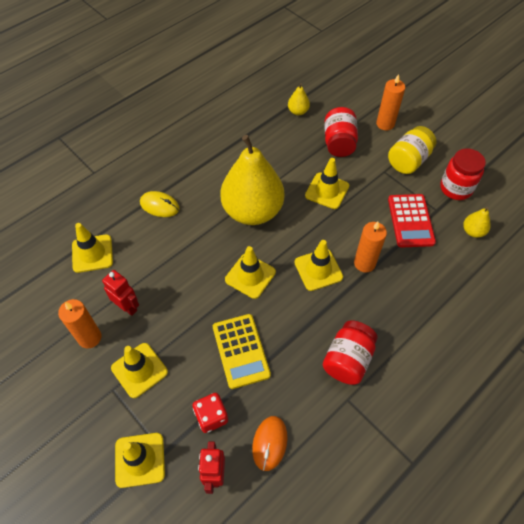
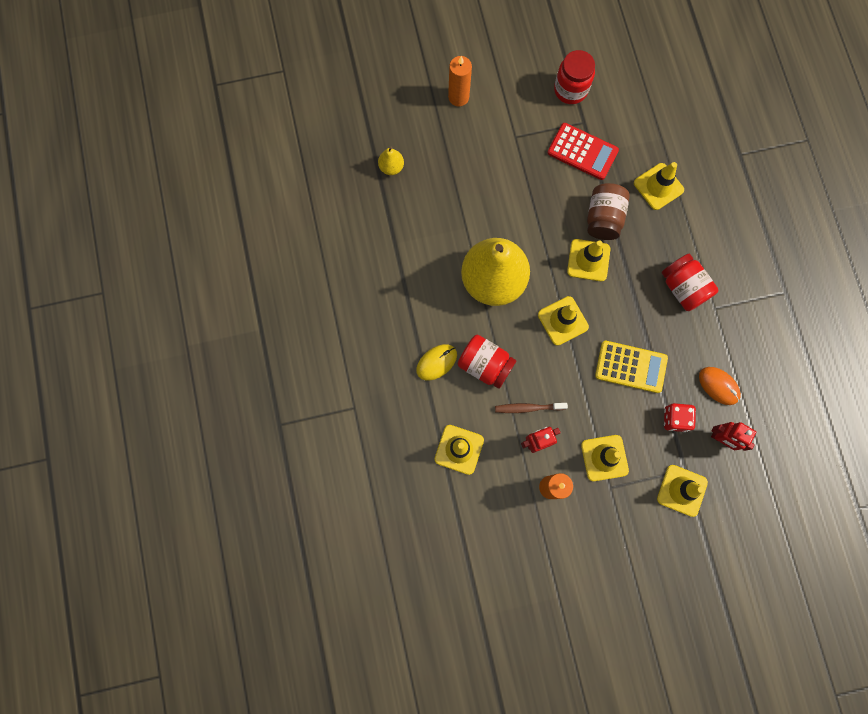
camera: 60 degrees left, 20 degrees up
(155, 286) = (528, 408): none -> brown toothbrush
(327, 191) = (508, 201): yellow traffic cone -> yellow traffic cone (658, 186)
(339, 143) = (457, 154): red jar -> red jar (485, 365)
(364, 263) = (603, 218): orange candle -> brown jar
(408, 161) = (516, 107): yellow jar -> none
(473, 231) = (622, 109): yellow pear -> none

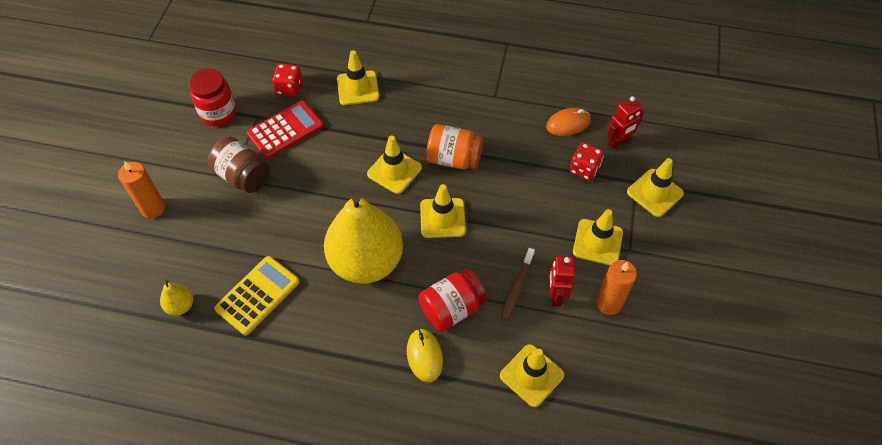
camera: 65 degrees left, 20 degrees down
(603, 218) = (361, 141): brown jar -> brown jar (243, 176)
(626, 303) = (454, 159): none -> orange jar
(627, 131) = (289, 88): none -> red dice
(630, 367) = (517, 182): yellow calculator -> yellow calculator (257, 295)
(683, 288) = (463, 110): red jar -> none

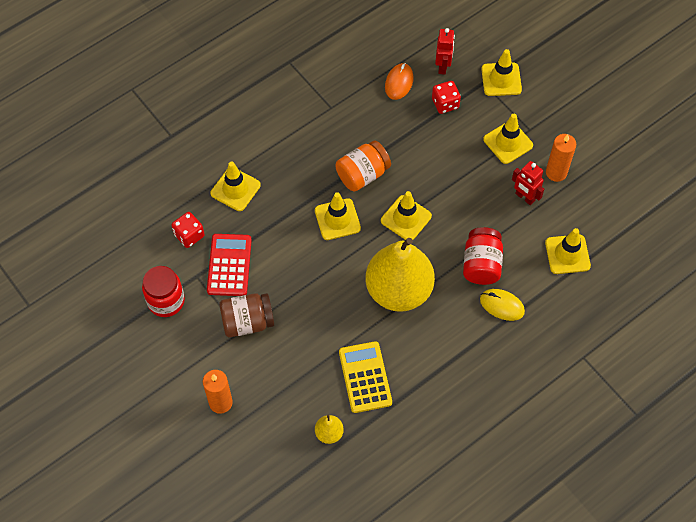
camera: 50 degrees left, 5 degrees up
(516, 288) = (499, 215): brown toothbrush -> none

